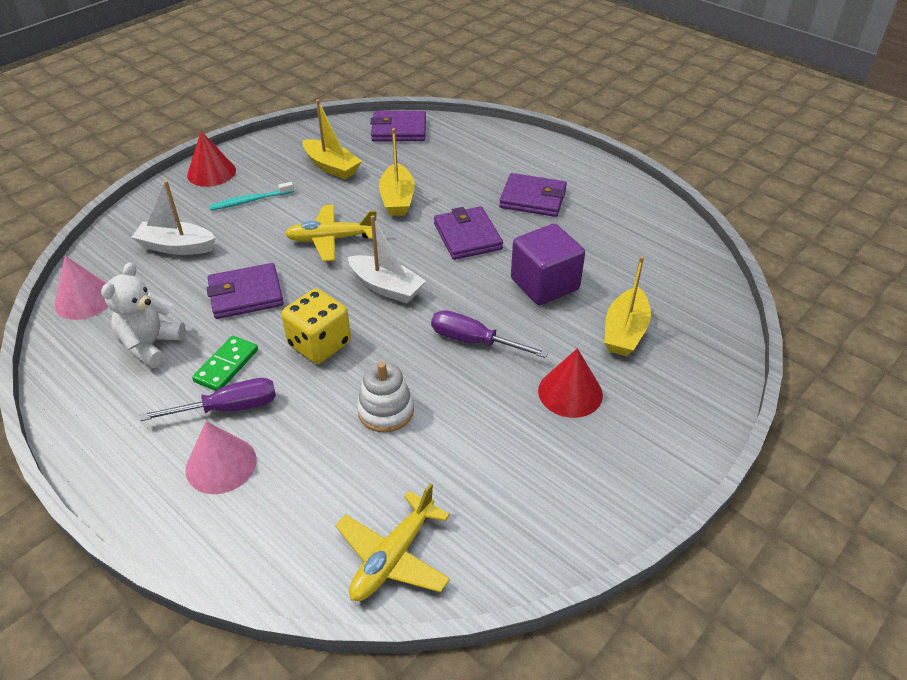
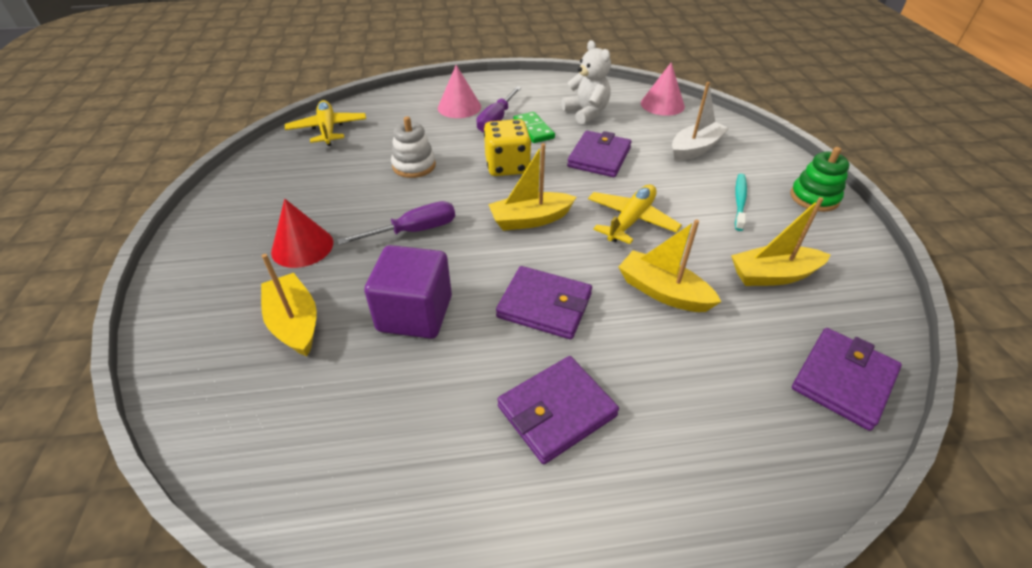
camera: 130 degrees right, 0 degrees up
(211, 172) = (814, 198): red cone -> green stacking toy
(386, 287) = (530, 220): white boat -> yellow boat

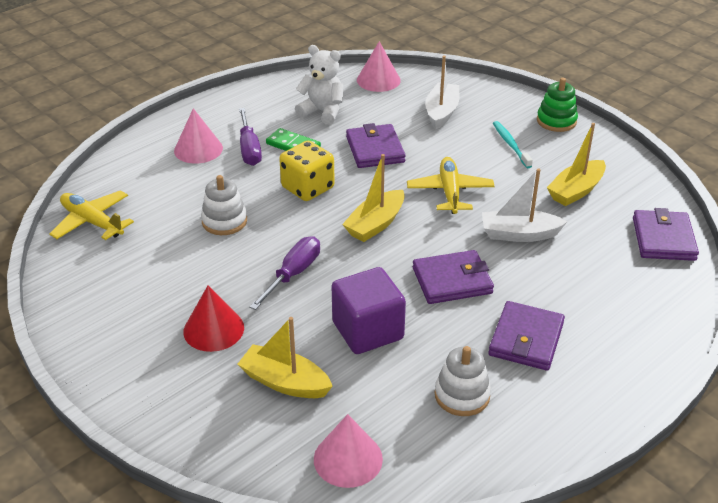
camera: 35 degrees left, 5 degrees down
(251, 434) = (348, 459): none -> pink cone
(424, 435) = (462, 395): none -> white stacking toy
(663, 292) = (519, 234): yellow boat -> white boat

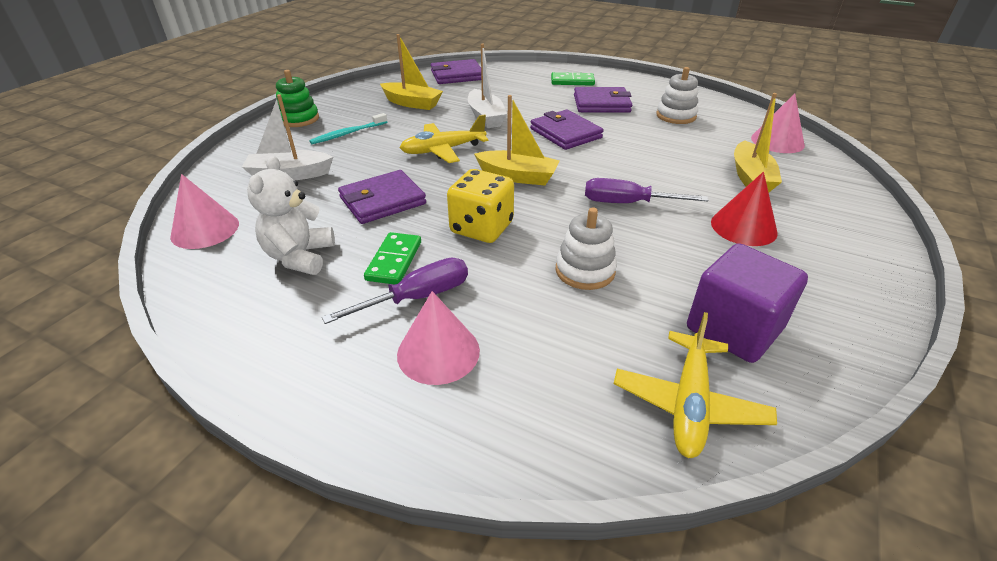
camera: 110 degrees left, 0 degrees up
(368, 330) = (656, 155): purple cube -> purple cube (734, 328)
(616, 338) = (572, 81): none -> green domino

